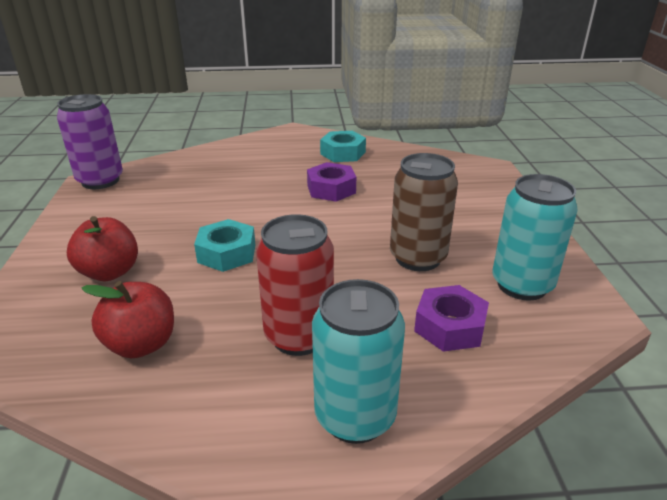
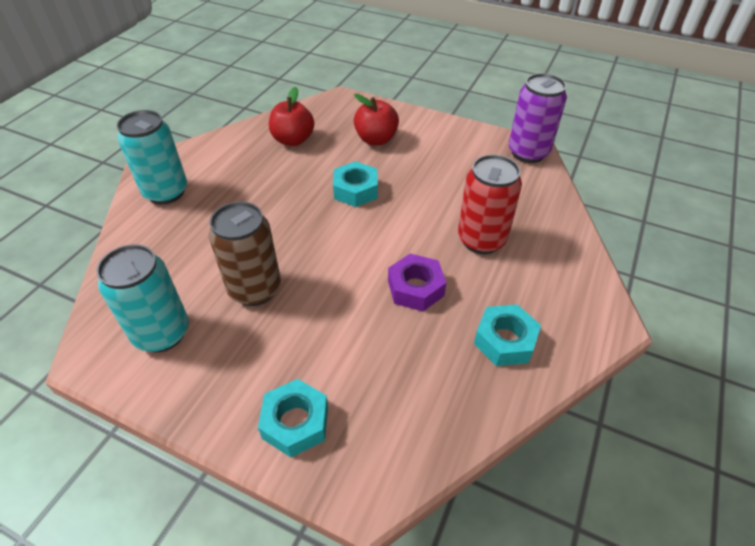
camera: 120 degrees right, 15 degrees up
(299, 336) = (239, 194): red can -> red can (481, 240)
(450, 326) = (174, 262): purple nut -> none
(490, 197) = (295, 422): none -> turquoise nut

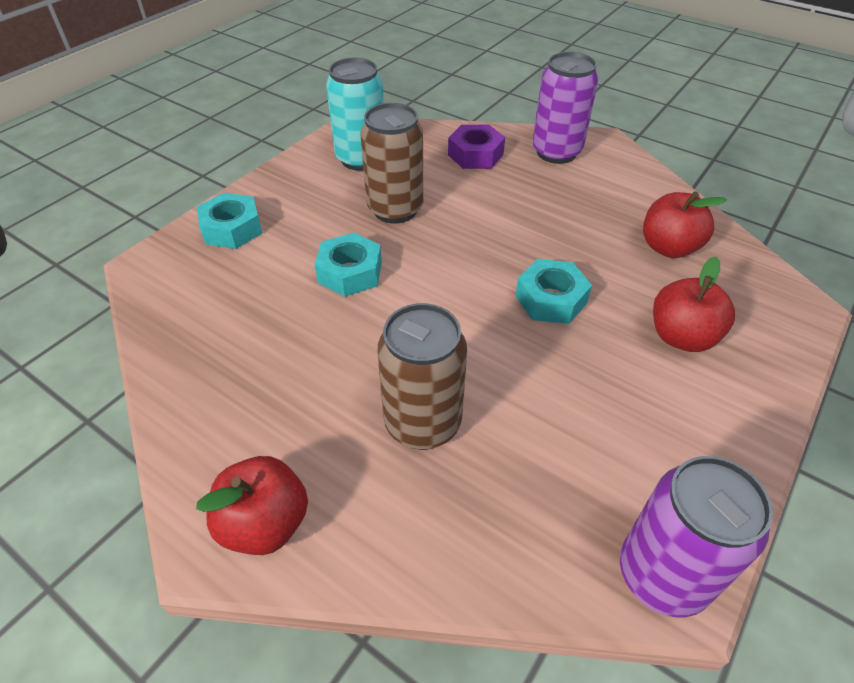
camera: 100 degrees right, 0 degrees up
(166, 192) = (556, 152): turquoise can -> purple can
(415, 288) = (354, 332): purple nut -> purple nut (475, 155)
(481, 240) = (422, 423): red can -> brown can
(505, 340) = (241, 402): turquoise nut -> turquoise nut (350, 272)
(583, 300) = (265, 523): none -> red apple

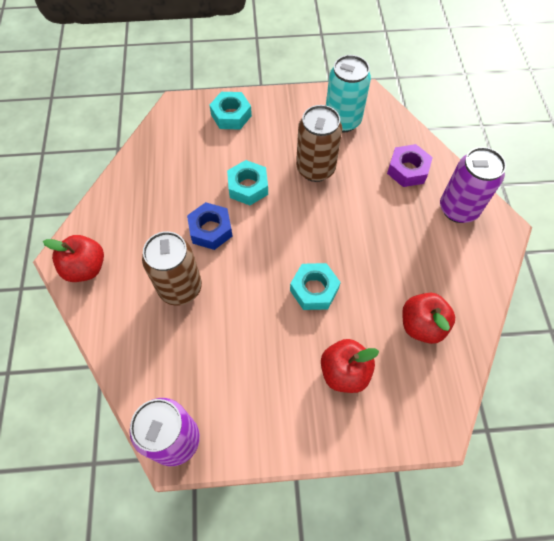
camera: 50 degrees right, 15 degrees up
(369, 340) = (211, 230): none -> blue nut

